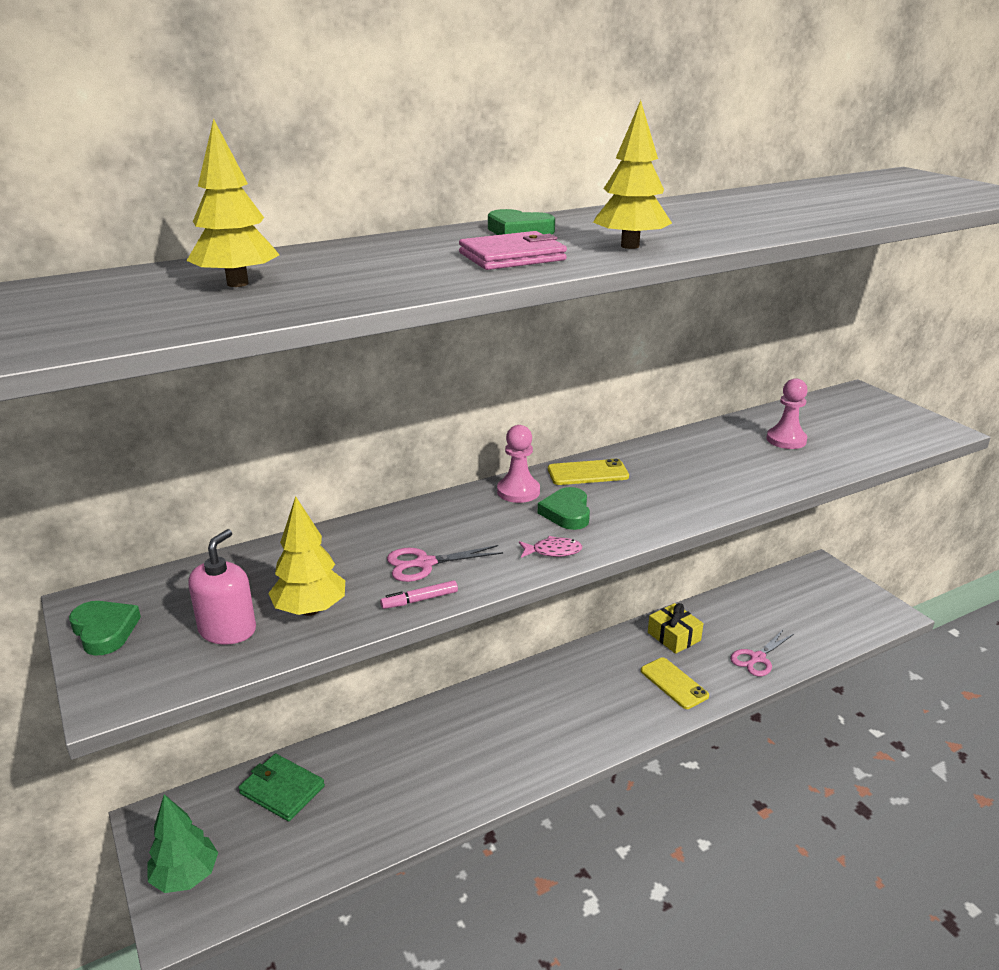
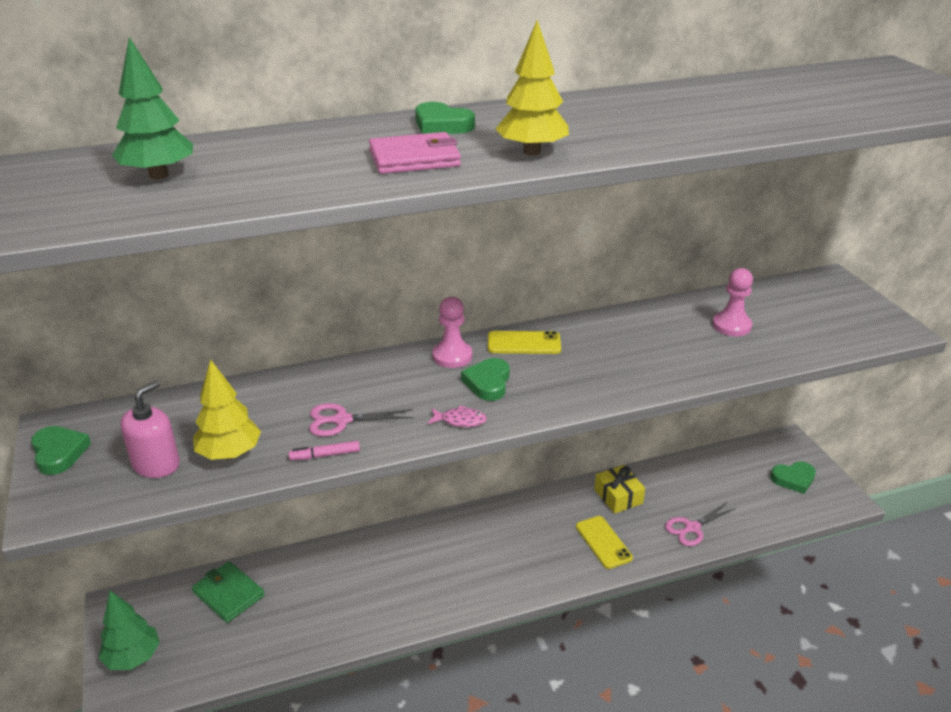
camera: 10 degrees right, 5 degrees up
(237, 284) = (159, 175): yellow tree -> green tree
(838, 600) = (793, 479): none -> green heart

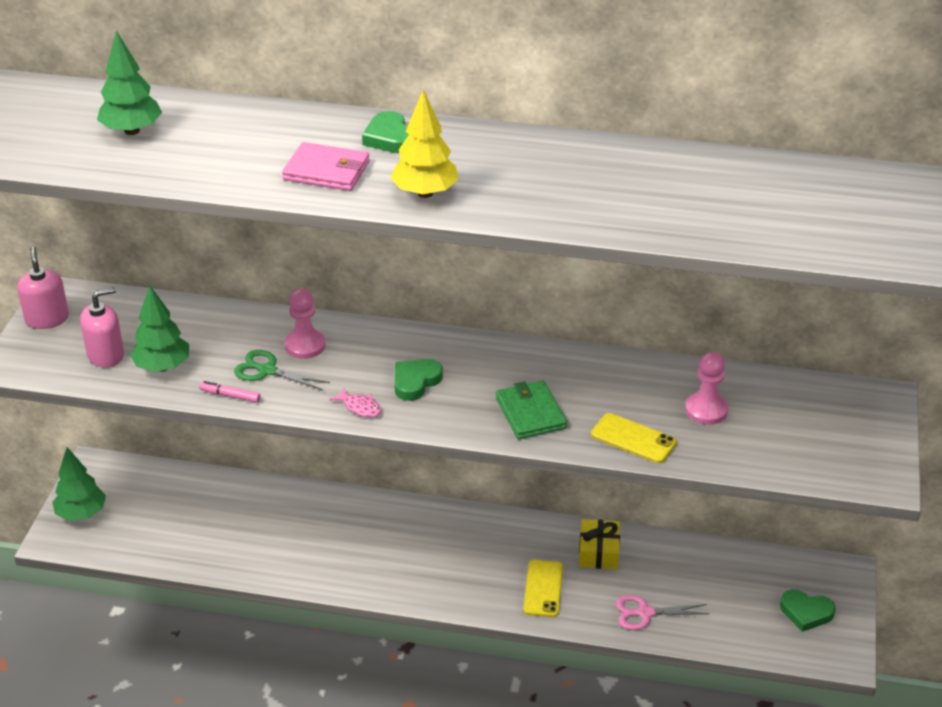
camera: 30 degrees right, 5 degrees up
(59, 453) = (47, 319): green heart -> pink soap dispenser
(228, 594) = (183, 493): green wallet -> green wallet (530, 413)
(230, 454) = (162, 367): yellow tree -> green tree
(341, 420) = (267, 370): pink scissors -> green scissors
(452, 356) = (409, 344): pink pawn -> pink pawn (305, 345)
(524, 343) = (484, 355): yellow phone -> yellow phone (633, 439)

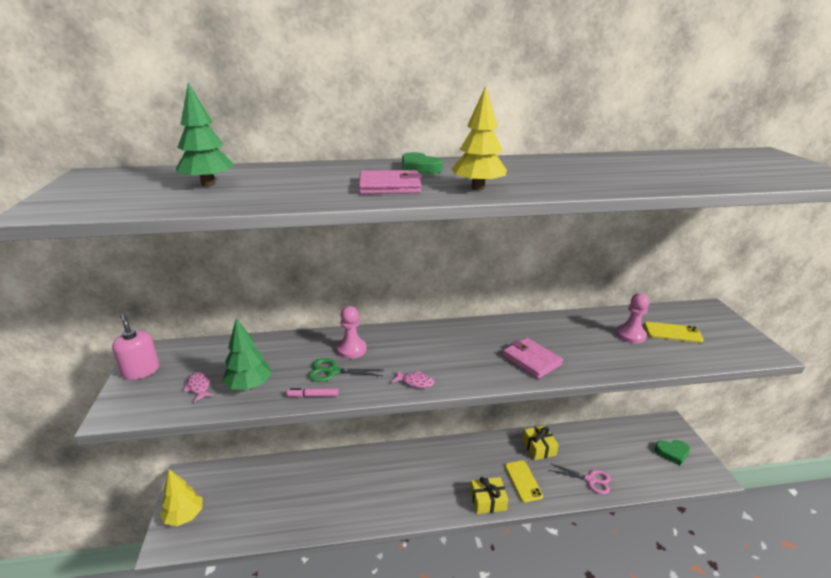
camera: 20 degrees left, 10 degrees down
(81, 514) = (184, 516): green tree -> yellow tree
(106, 355) = (199, 387): pink soap dispenser -> pink fish
(415, 382) = (442, 356): green heart -> none
(477, 599) = (488, 501): none -> yellow gift
(530, 413) = (531, 360): green wallet -> pink wallet
(633, 439) = (607, 361): yellow phone -> yellow phone (672, 332)
(644, 613) = (590, 480): pink scissors -> pink scissors turned 135 degrees counterclockwise

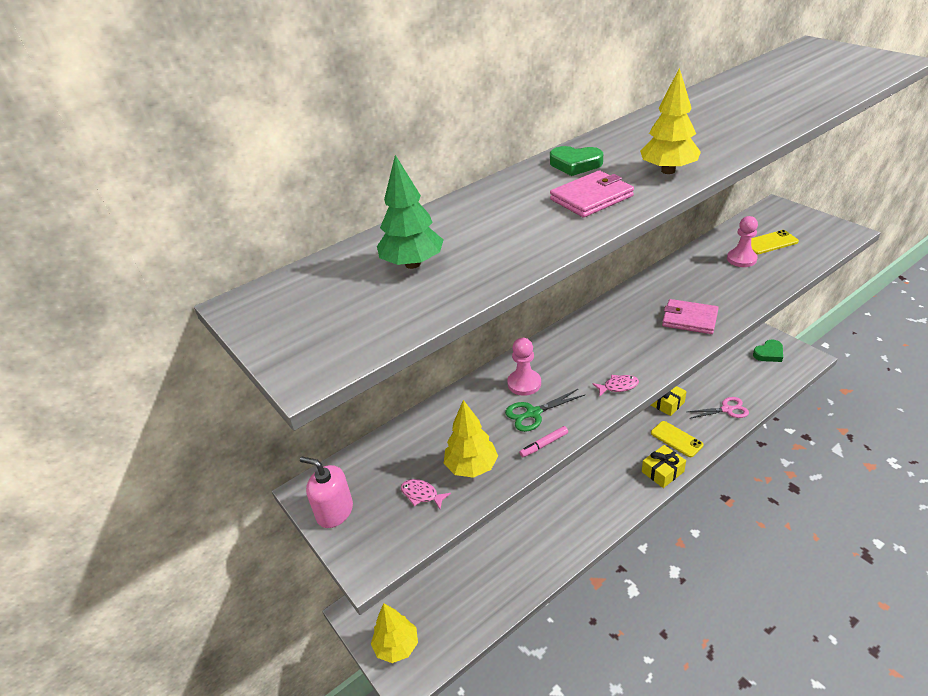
camera: 25 degrees left, 10 degrees up
(249, 386) = (471, 467): green tree -> yellow tree

